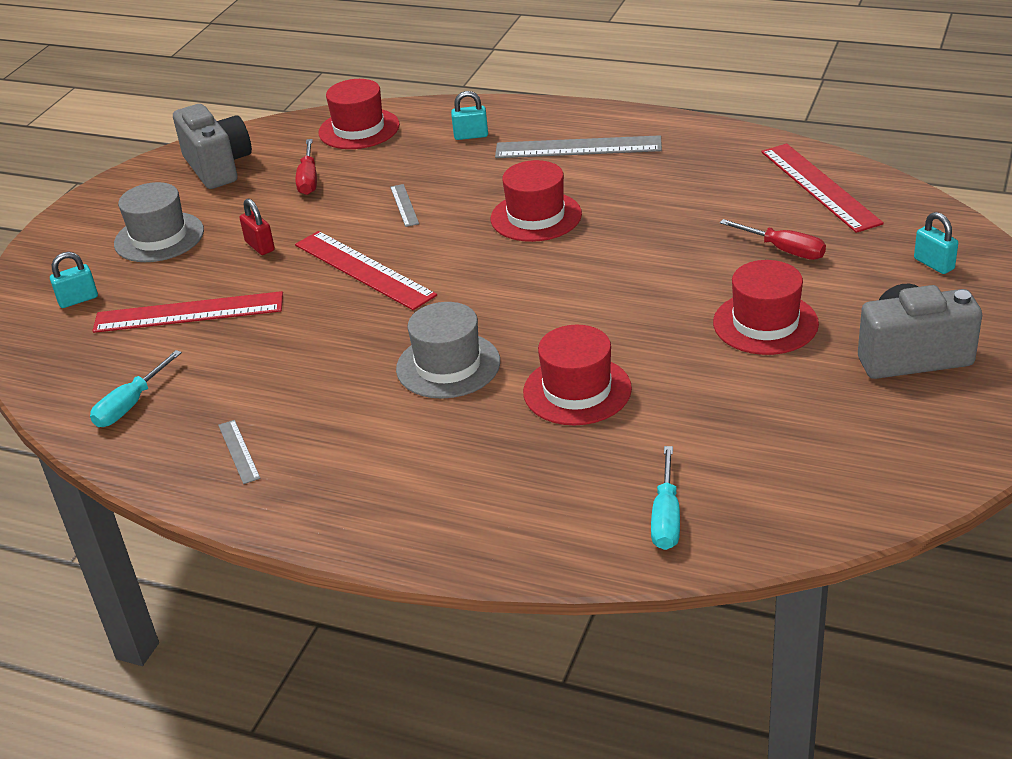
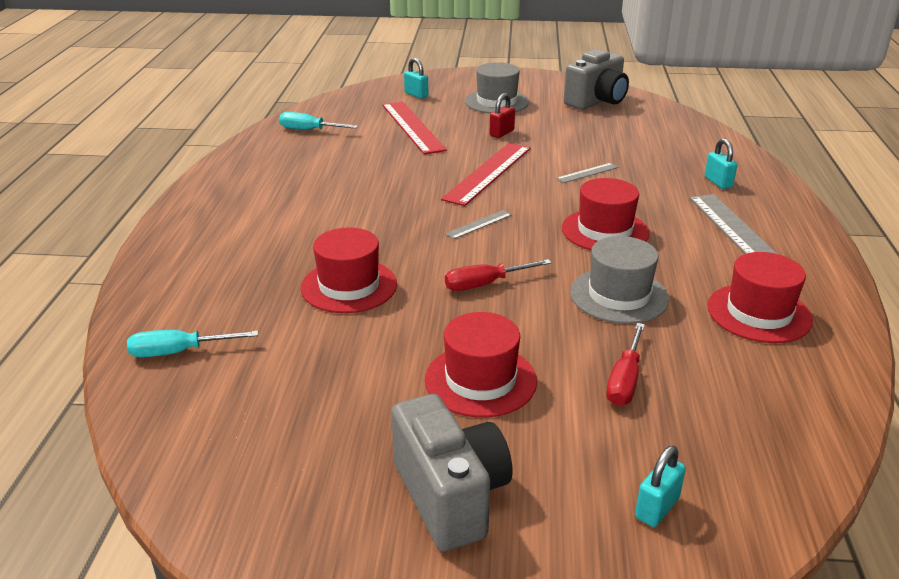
camera: 70 degrees right, 5 degrees down
(239, 451) = (263, 170): grey ruler -> grey ruler (479, 224)
(308, 179) = (601, 133): red screwdriver -> red screwdriver (485, 284)
(359, 129) = (689, 137): red hat -> red hat (759, 313)
(448, 365) = (372, 225): grey hat -> grey hat (619, 295)
(819, 187) = (778, 396): red ruler -> none

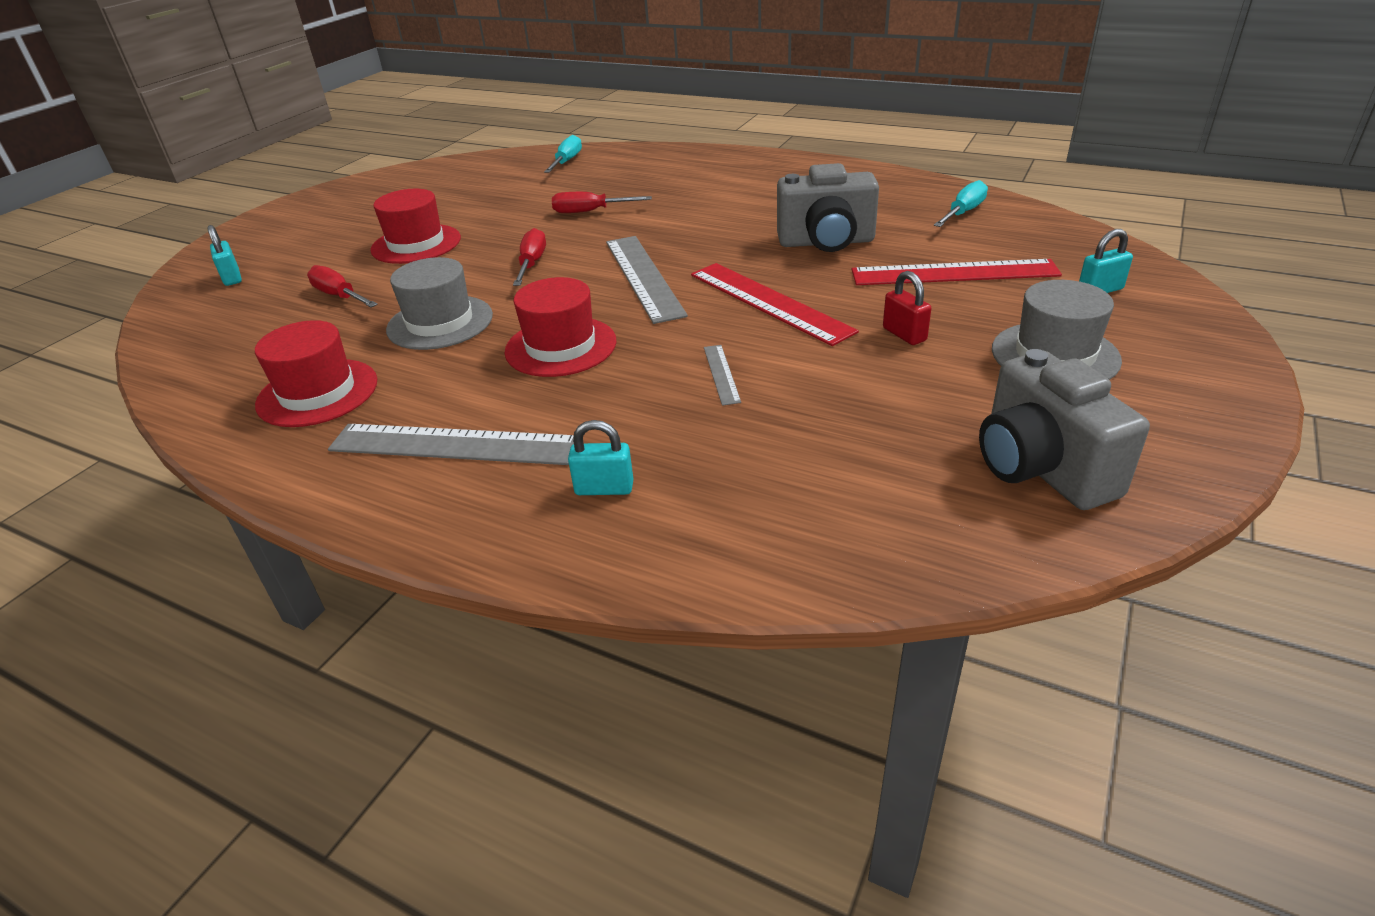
camera: 115 degrees right, 5 degrees up
(349, 286) = (590, 212): red hat -> red screwdriver
(450, 496) = (336, 223): grey camera -> grey camera (826, 242)
(479, 224) = (643, 277): grey ruler -> grey ruler, size x2.14

